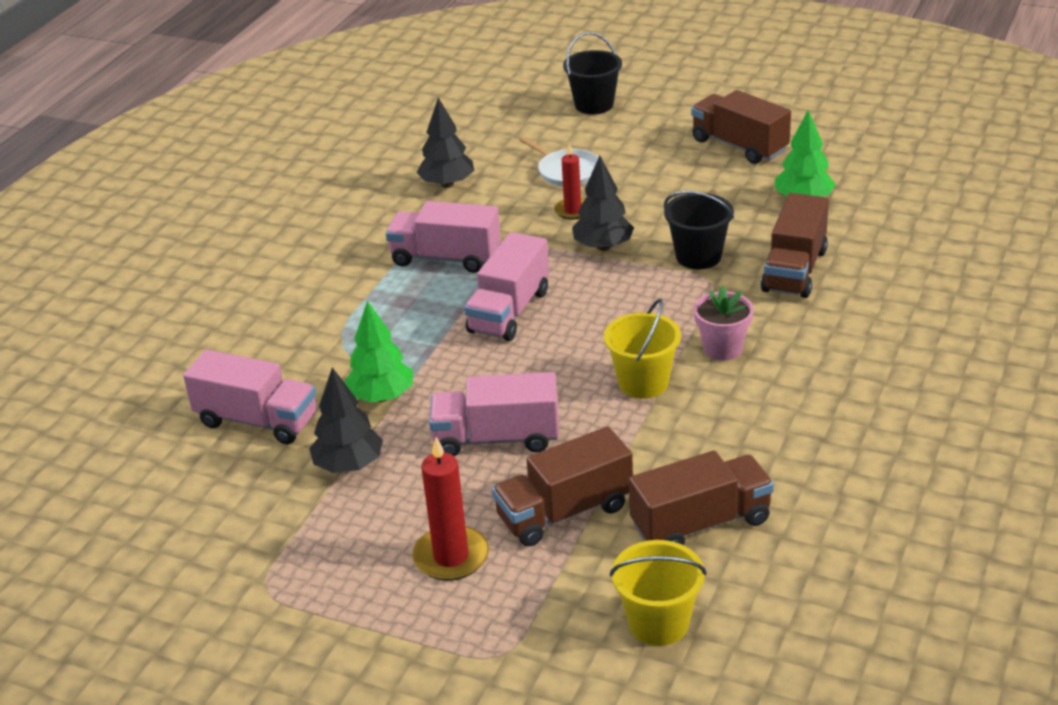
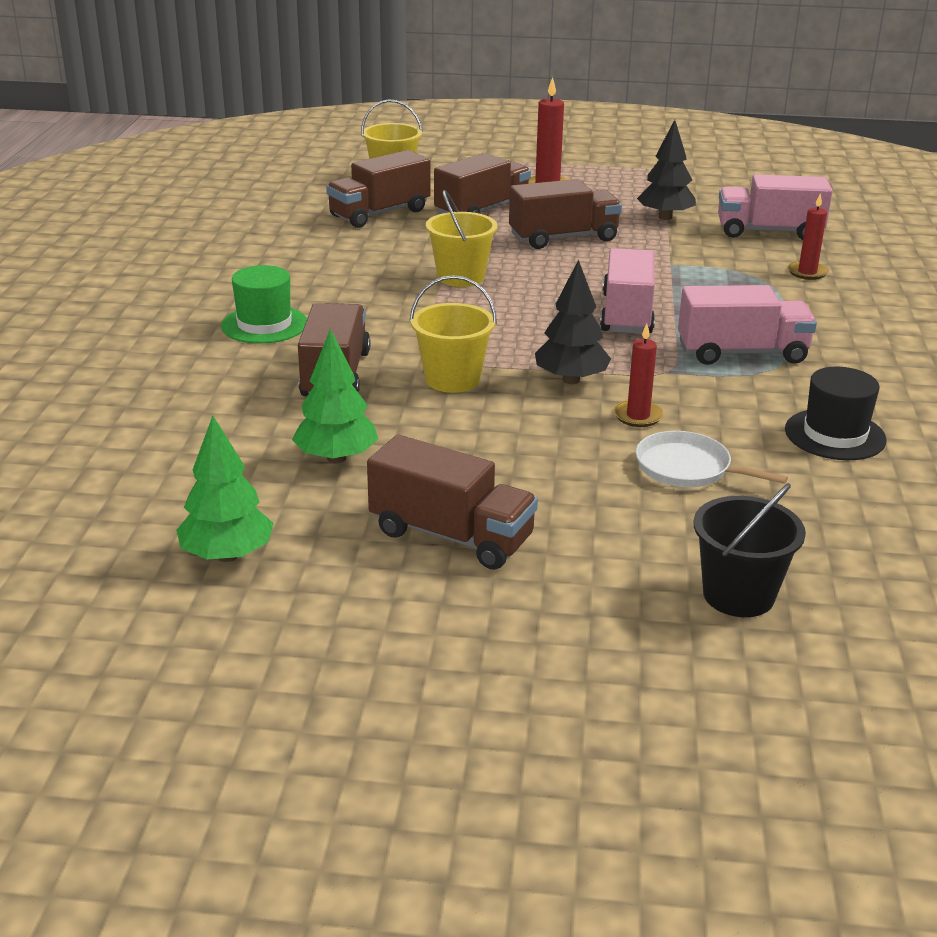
camera: 160 degrees right, 5 degrees down
(289, 348) = (807, 272): none -> red candle
(382, 397) = (684, 251): green tree -> green tree (227, 555)
(447, 184) = (835, 435): black tree -> black hat
(496, 438) = (563, 238): pink truck -> brown truck
(698, 256) = (452, 379): black bucket -> yellow bucket
(722, 348) = (396, 305): pink flower pot -> none
(855, 336) = (264, 324): none -> green hat

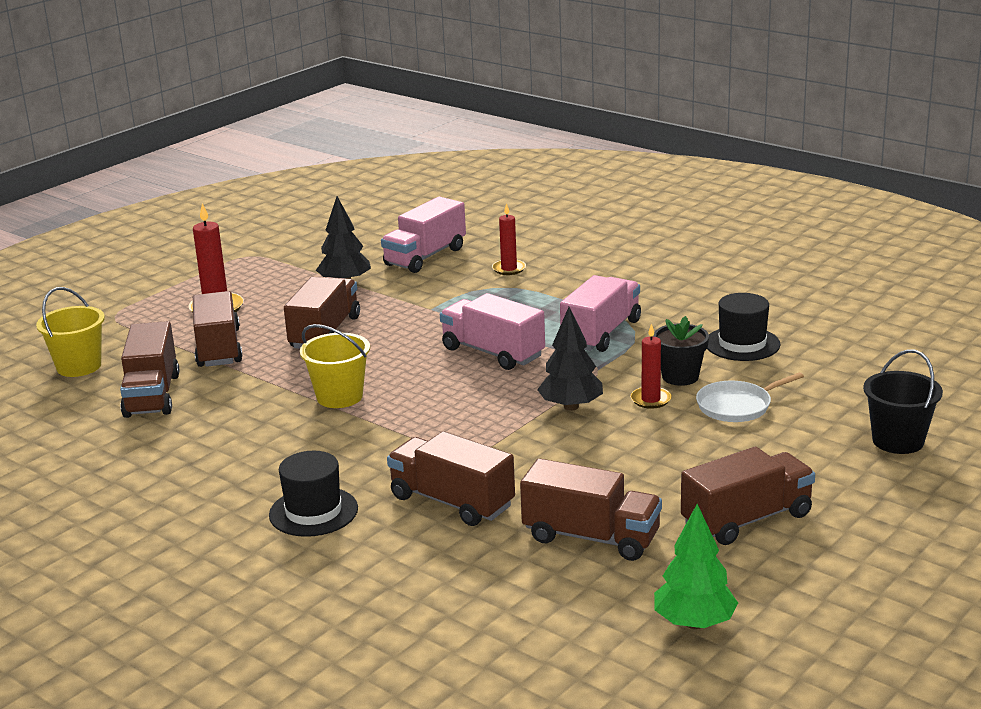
camera: 55 degrees left, 5 degrees down
(264, 324) = (313, 512): green hat -> black hat
(336, 458) = (591, 537): green tree -> brown truck
(452, 379) = (517, 453): yellow bucket -> none
(708, 419) = (680, 377): none -> black flower pot

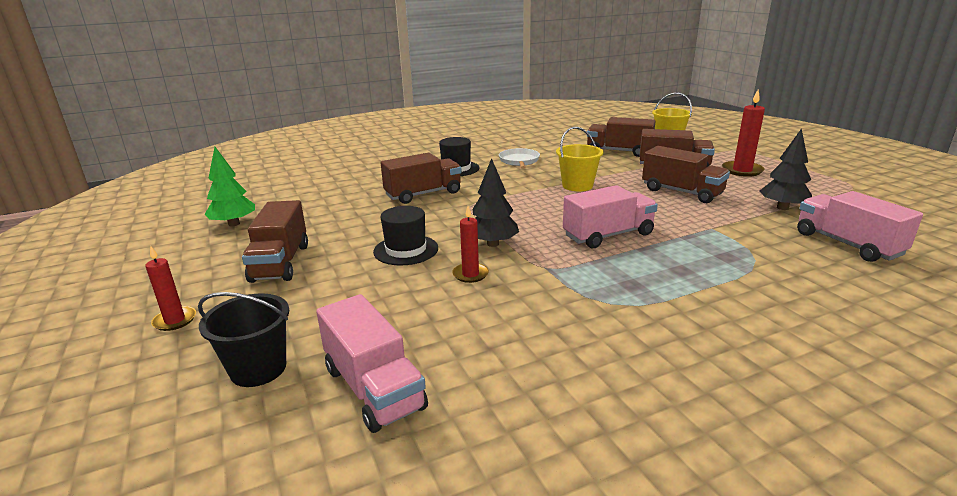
camera: 115 degrees right, 0 degrees up
(509, 269) = (806, 276): red candle -> red candle (175, 320)
(591, 537) = (339, 217): brown truck -> none
(601, 333) = (615, 285): pink truck -> pink truck (374, 388)
(680, 377) = (495, 298): black flower pot -> none
(737, 406) = (417, 308): white pan -> white pan (519, 161)
(742, 344) = (533, 355): black hat -> black hat (406, 250)

